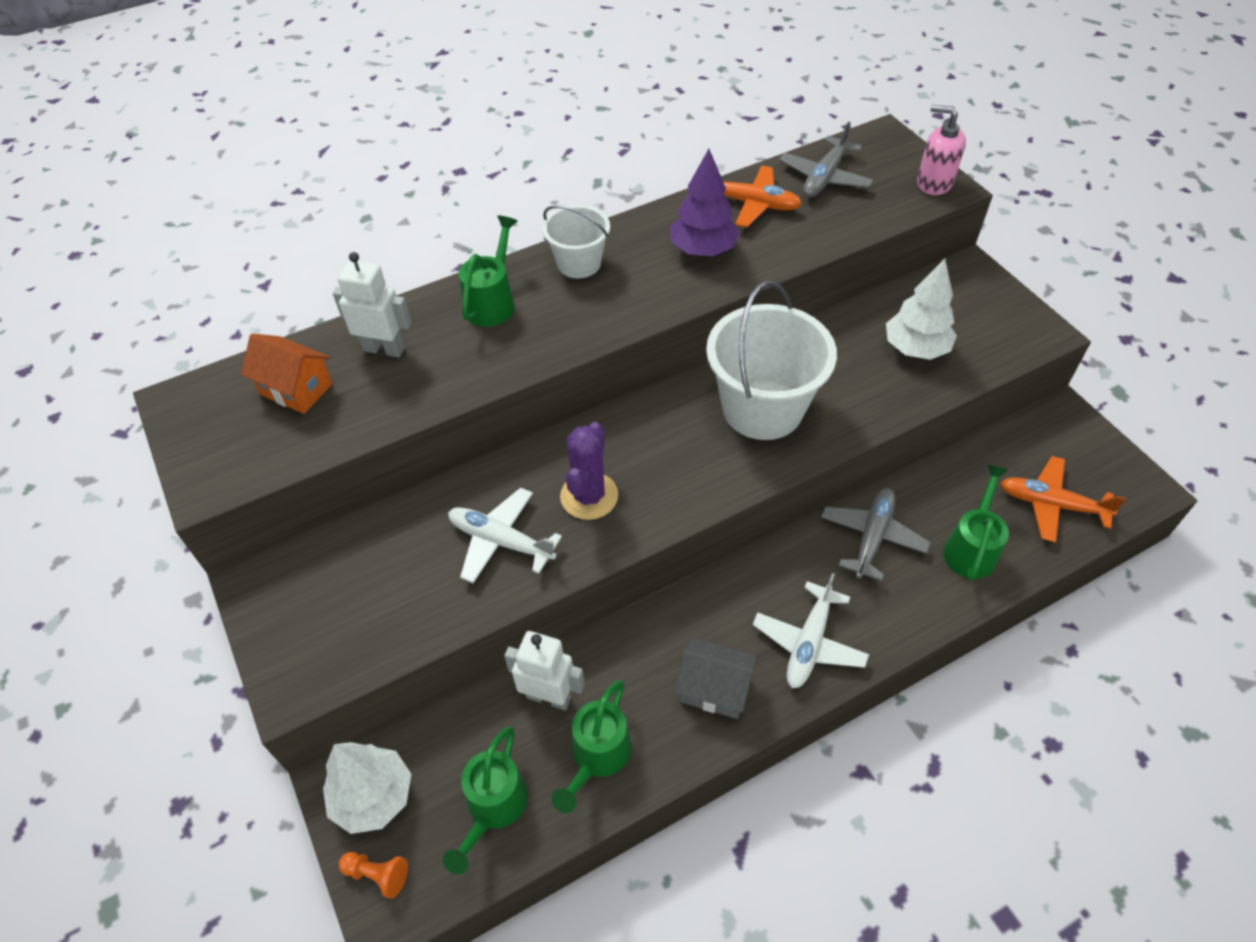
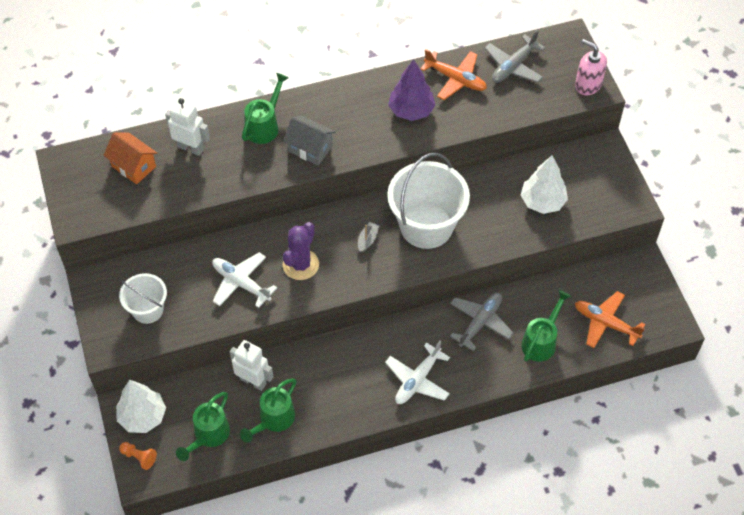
camera: 10 degrees right, 5 degrees up
(579, 263) = (327, 106): white bucket -> white bucket (147, 310)
(681, 442) = (367, 240): none -> grey boat
(714, 689) = (352, 396): grey house -> grey house (310, 149)

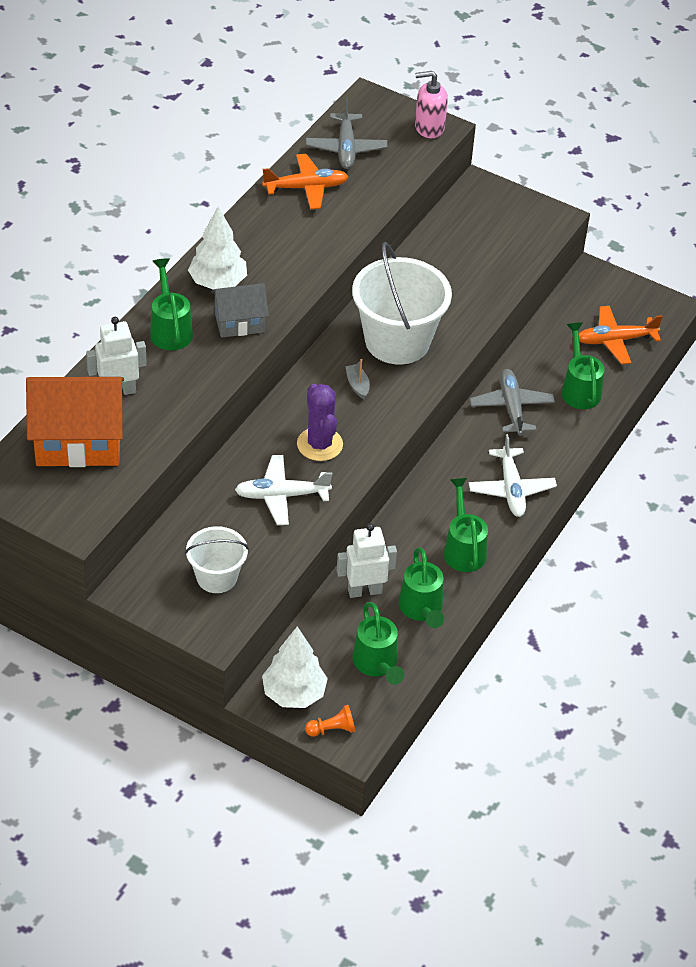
camera: 45 degrees left, 10 degrees down
(133, 166) = (78, 442): orange house -> orange house, size x1.74
(342, 399) = (463, 549): none -> green watering can
(411, 111) = (296, 237): purple tree -> none
(542, 202) = (476, 260): white tree -> white tree (218, 282)

